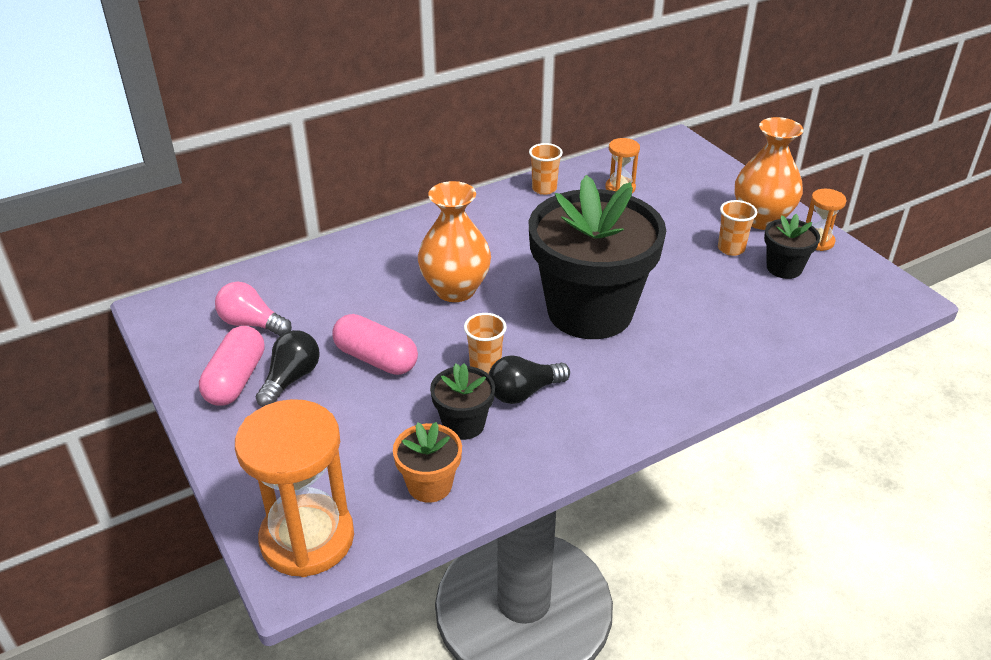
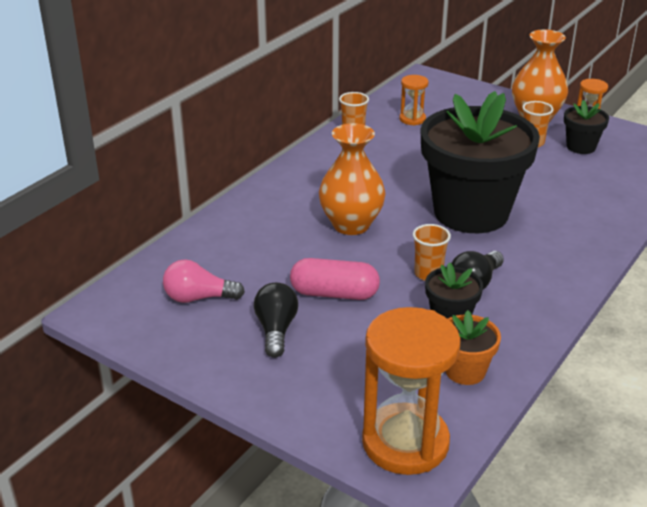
camera: 25 degrees left, 5 degrees down
(236, 379) = (227, 345): pink capsule -> none

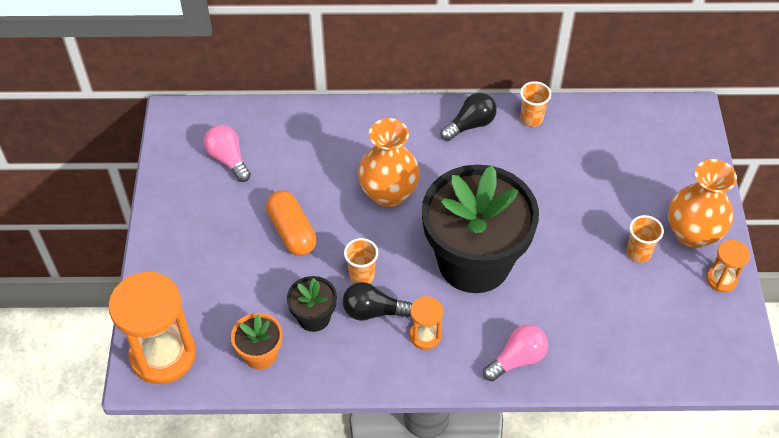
camera: 55 degrees right, 20 degrees up
(276, 330) = (226, 222): black light bulb -> black light bulb (470, 125)
(334, 293) = (292, 231): pink capsule -> orange capsule
(412, 119) = (596, 145): orange hourglass -> orange hourglass (425, 335)
(581, 147) = (666, 293): black flower pot -> none
(590, 231) = (517, 359): none -> pink light bulb

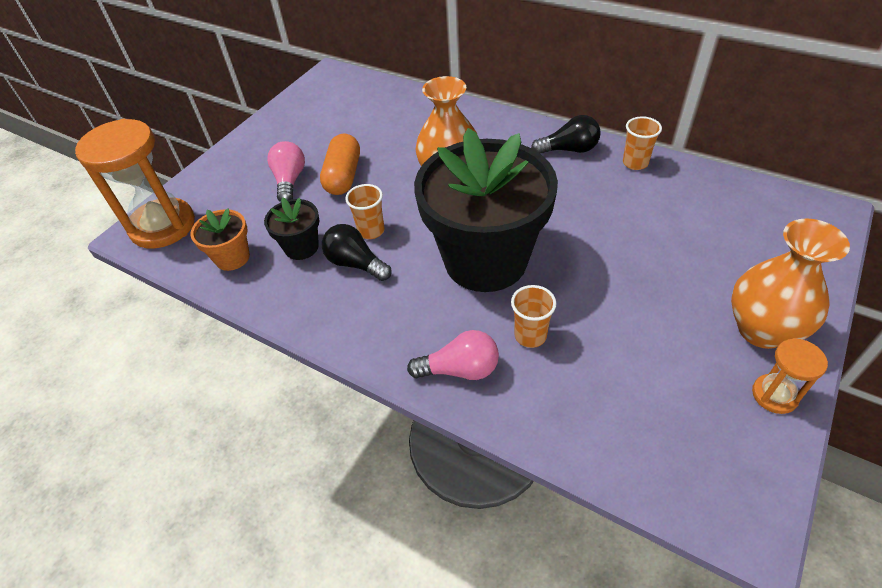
camera: 35 degrees right, 5 degrees down
(228, 159) = (341, 111): pink light bulb -> pink light bulb (290, 180)
(425, 335) = (385, 305): orange hourglass -> none
(638, 253) = (678, 322): orange cup -> orange cup (530, 336)

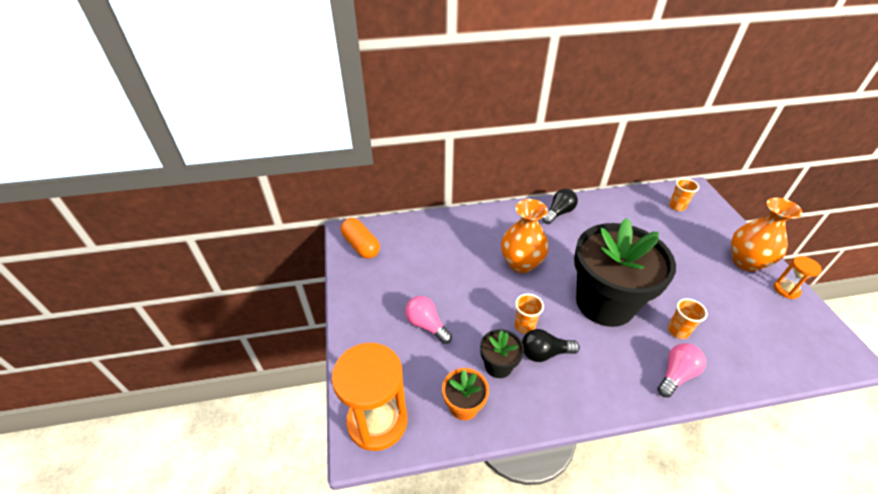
camera: 45 degrees left, 5 degrees down
(343, 176) = (458, 300): orange capsule -> orange capsule (361, 245)
(635, 163) = (597, 204): orange cup -> orange cup (676, 206)

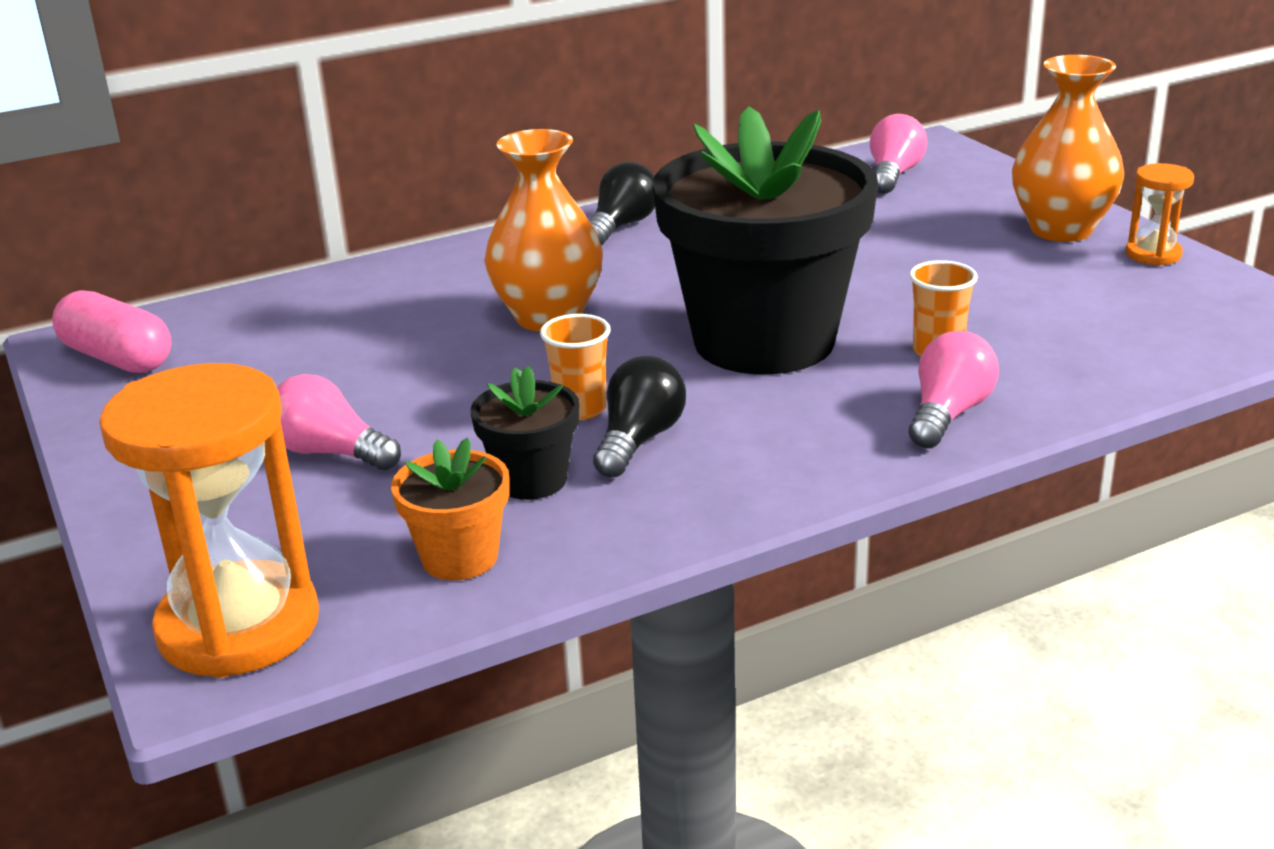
camera: 15 degrees left, 15 degrees down
(361, 245) = (117, 358): orange capsule -> pink capsule
(544, 353) = (639, 440): black light bulb -> black light bulb turned 135 degrees clockwise
(676, 206) = (893, 175): orange cup -> pink light bulb

